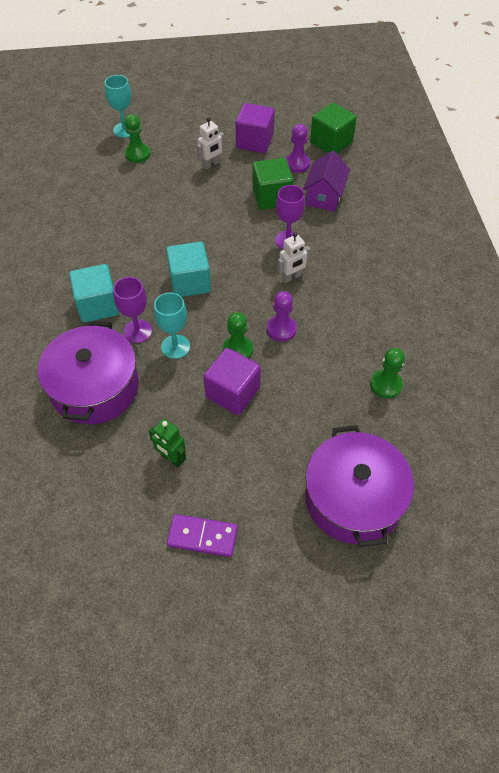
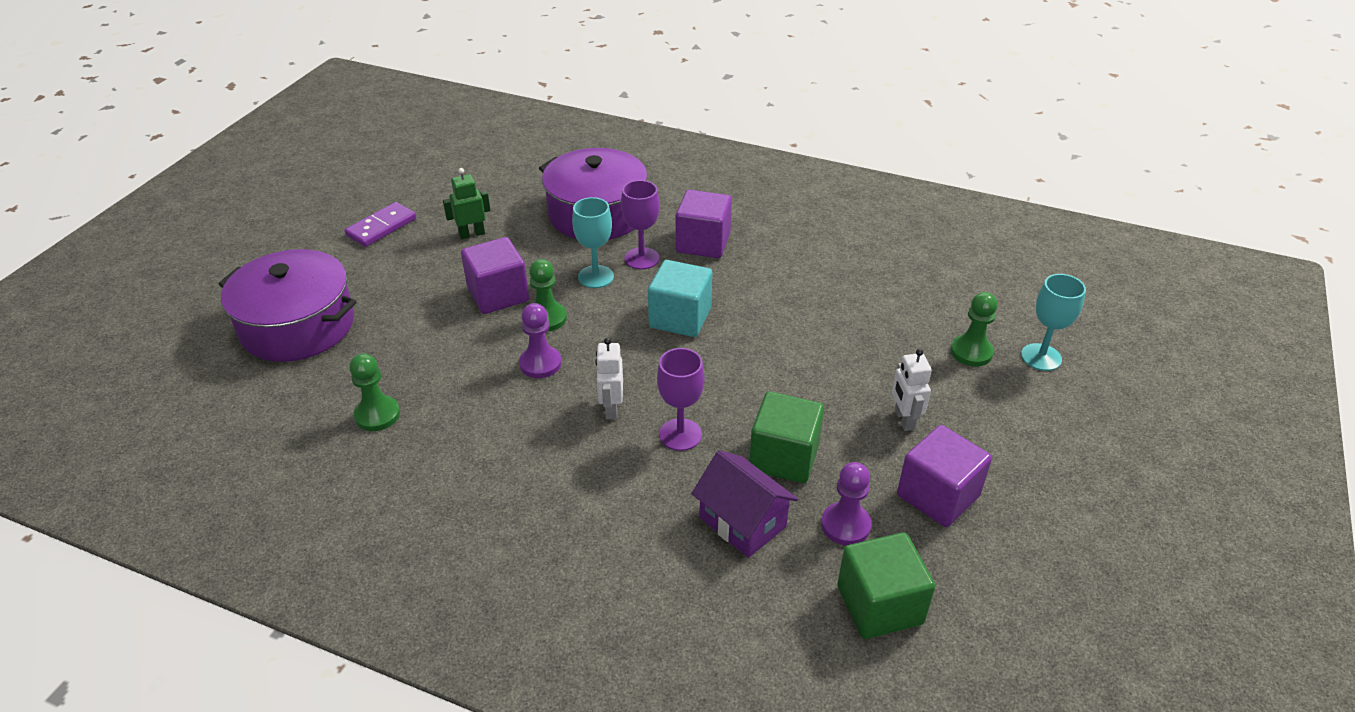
camera: 120 degrees right, 15 degrees down
(98, 305) = (703, 243): turquoise cube -> purple cube

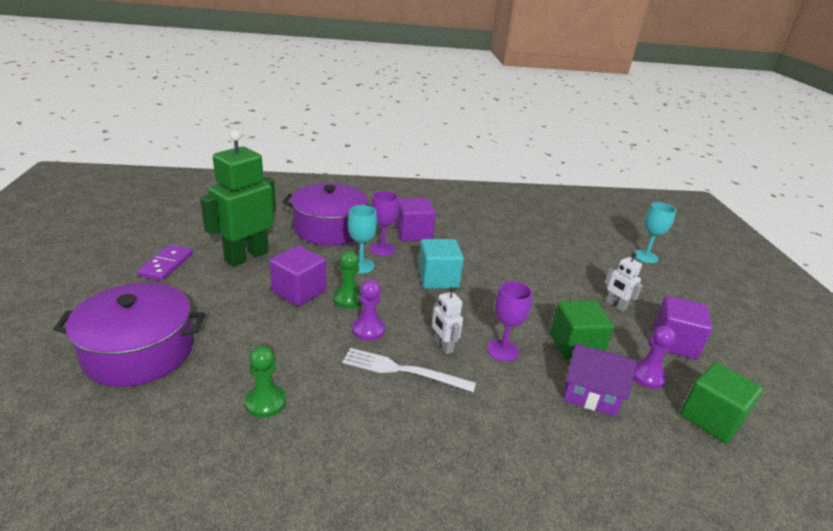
camera: 30 degrees left, 10 degrees down
(472, 234) = (246, 256): green robot -> green robot, size x2.16
(541, 424) = (403, 370): none -> white fork
(971, 352) = (612, 261): green pawn -> none

